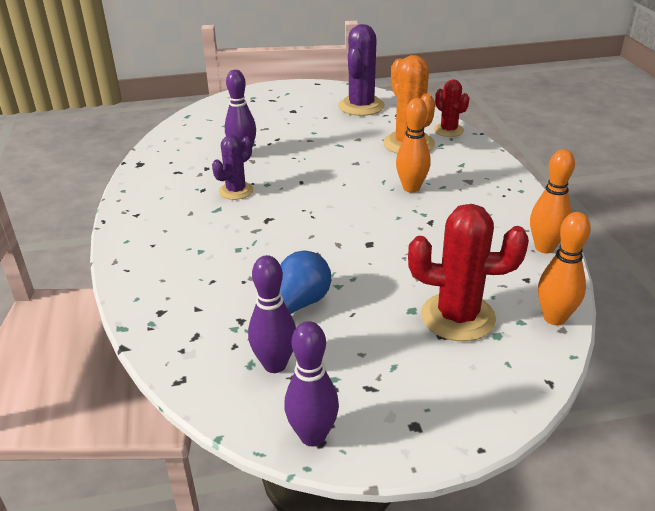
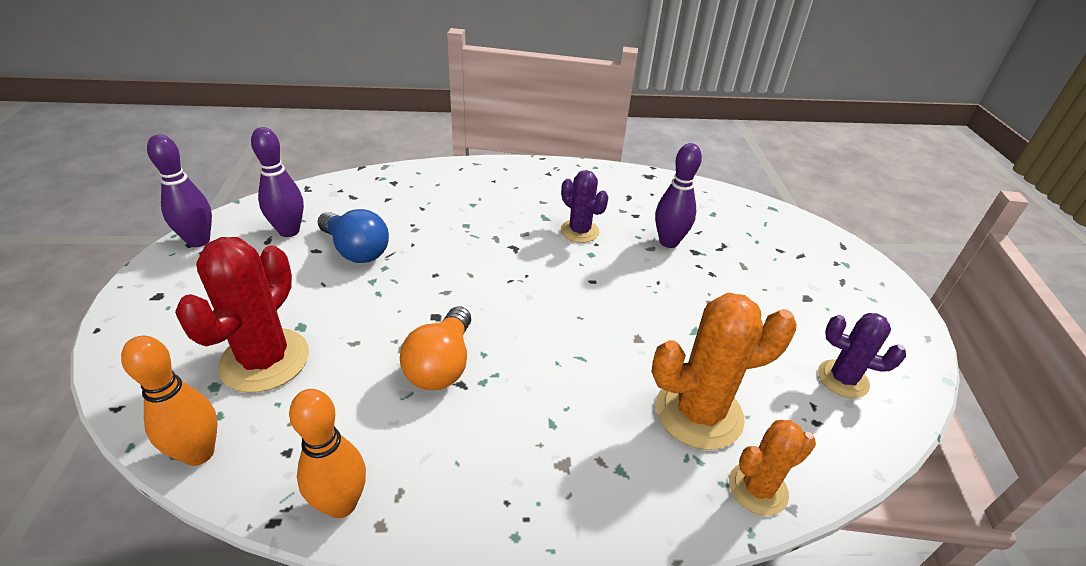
camera: 95 degrees right, 5 degrees up
(361, 106) = (842, 379): purple cactus -> purple cactus, size x0.61
(411, 188) = (554, 384): orange bowling pin -> none
(418, 232) = (441, 365): none -> orange light bulb
(448, 130) = (757, 488): red cactus -> orange cactus

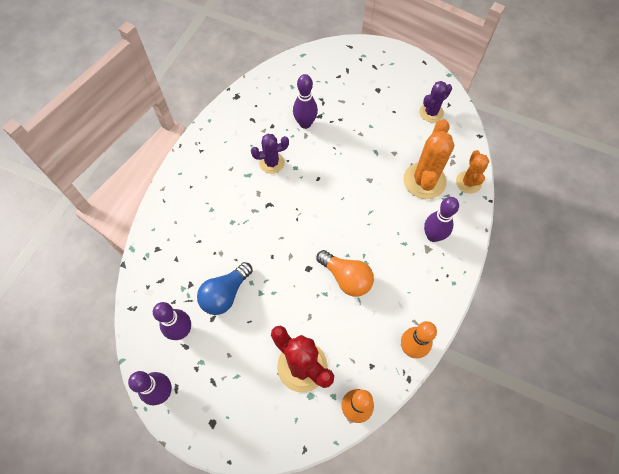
camera: 60 degrees left, 25 degrees up
(356, 250) = (225, 294): blue light bulb -> blue light bulb turned 150 degrees clockwise
(596, 464) = (433, 236): none -> purple bowling pin

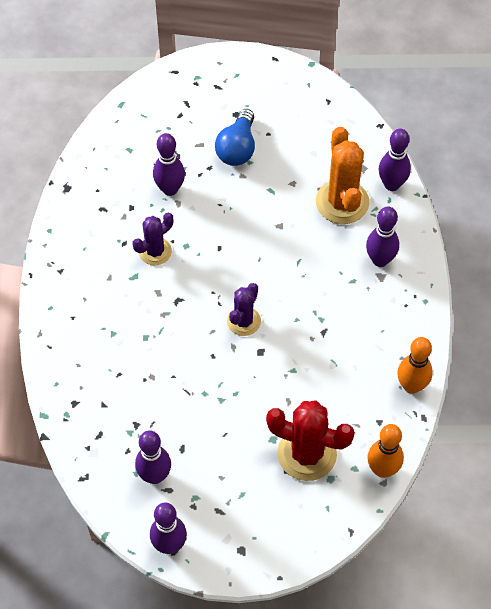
camera: 25 degrees left, 5 degrees down
(225, 294) = (182, 417): blue light bulb -> blue light bulb (237, 148)
(346, 278) = (308, 344): orange light bulb -> none
(431, 112) = (312, 119): purple cactus -> purple cactus (243, 321)
(468, 182) = (392, 184): orange cactus -> purple bowling pin

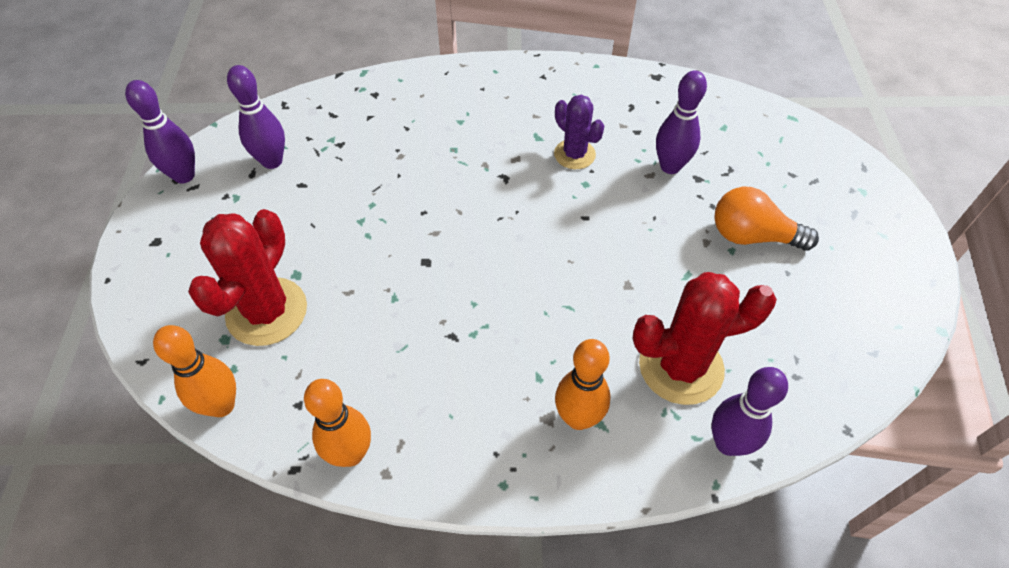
camera: 90 degrees right, 5 degrees down
(237, 148) = (752, 236): blue light bulb -> orange light bulb
(243, 321) = (472, 243): purple cactus -> none
(342, 202) = (681, 367): orange cactus -> red cactus
(380, 260) = (578, 418): purple bowling pin -> orange bowling pin

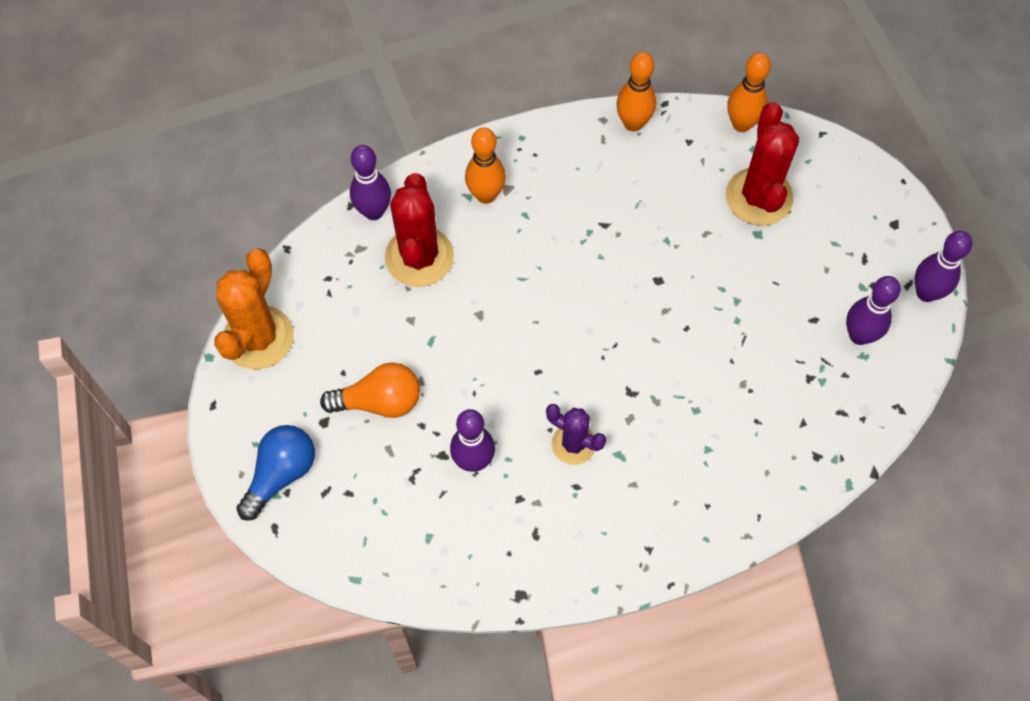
camera: 160 degrees right, 10 degrees up
(681, 367) = (419, 257): red cactus -> red cactus turned 60 degrees counterclockwise
(858, 204) = (281, 474): none -> blue light bulb
(884, 334) = (258, 338): none -> orange cactus

